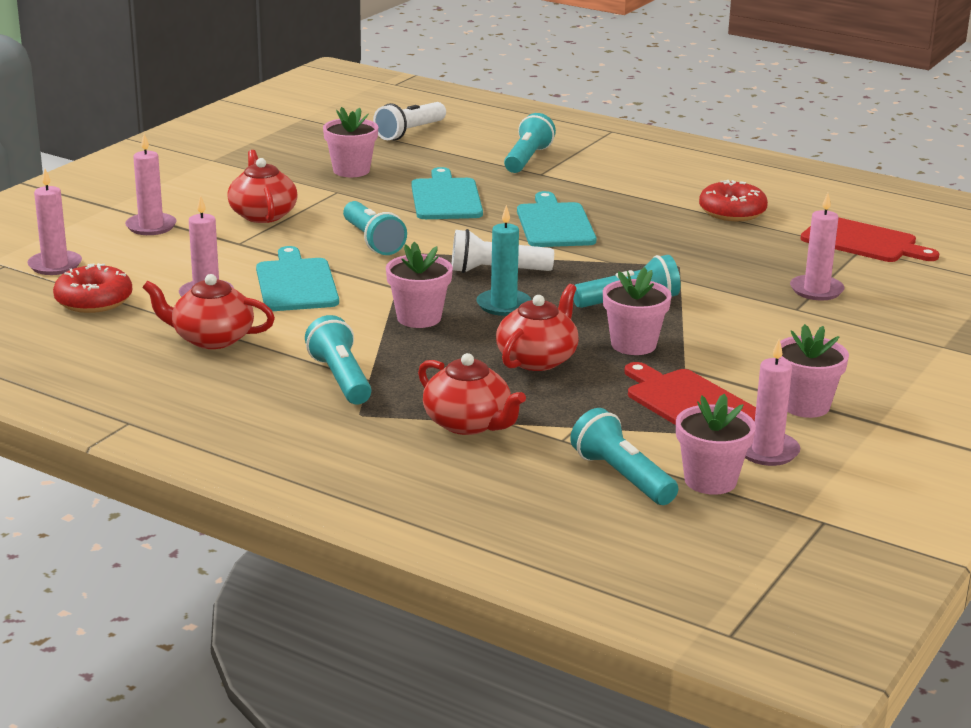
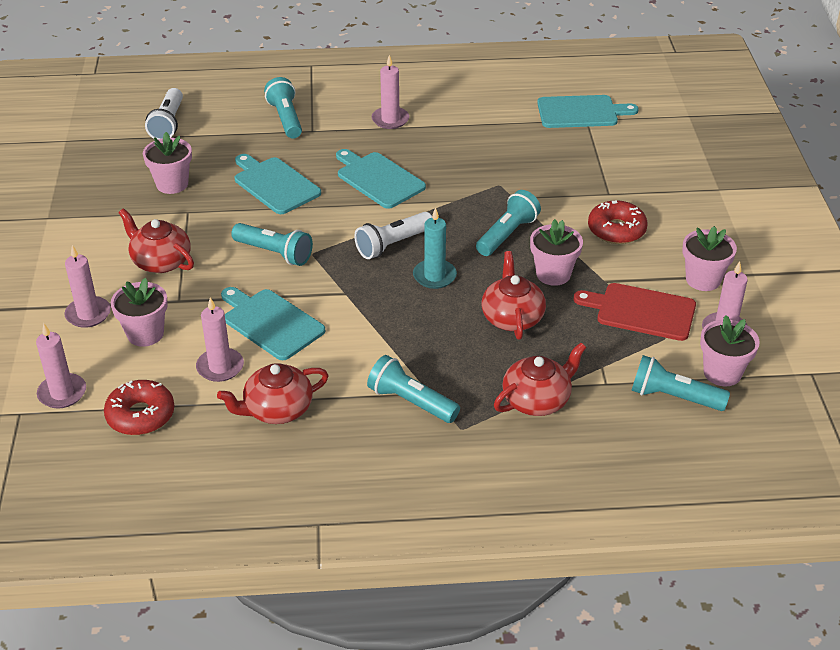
camera: 35 degrees left, 15 degrees up
(419, 318) = (394, 316): pink flower pot -> pink flower pot (145, 334)
(468, 424) = (537, 400): red teapot -> red teapot turned 45 degrees counterclockwise
(732, 212) = (476, 117): red donut -> red donut (616, 230)
(816, 290) = (602, 171): pink candle -> pink candle (390, 120)
(863, 241) = (581, 112): red cutting board -> turquoise cutting board

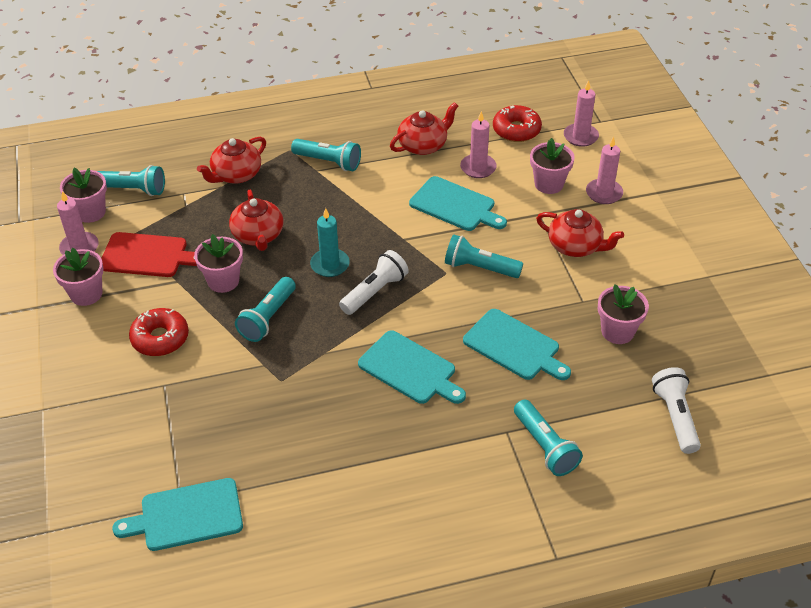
camera: 170 degrees right, 5 degrees up
(390, 120) = (421, 464): pink candle -> none

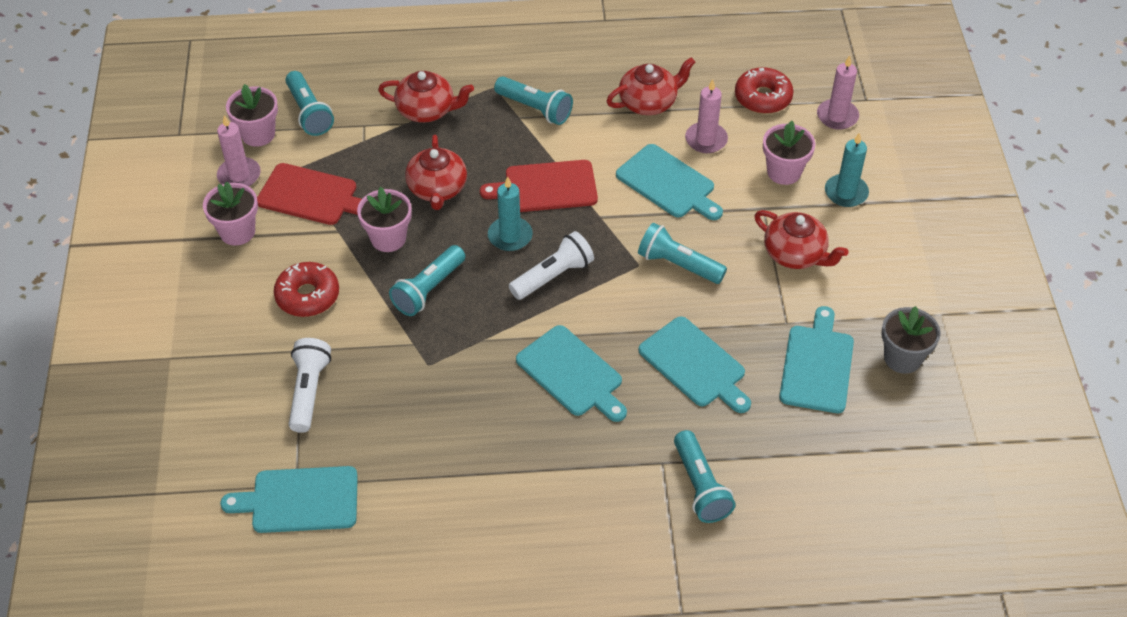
camera: 10 degrees right, 5 degrees up
(133, 189) = (309, 113): turquoise flashlight -> turquoise flashlight turned 45 degrees clockwise
(236, 175) = (427, 110): red teapot -> red teapot turned 135 degrees counterclockwise
(352, 222) = (546, 187): none -> red cutting board
(604, 193) = (846, 192): pink candle -> turquoise candle
(617, 331) = (817, 365): pink flower pot -> turquoise cutting board
(675, 417) = (855, 476): white flashlight -> white flashlight (309, 391)
(687, 315) = (902, 358): none -> grey flower pot

